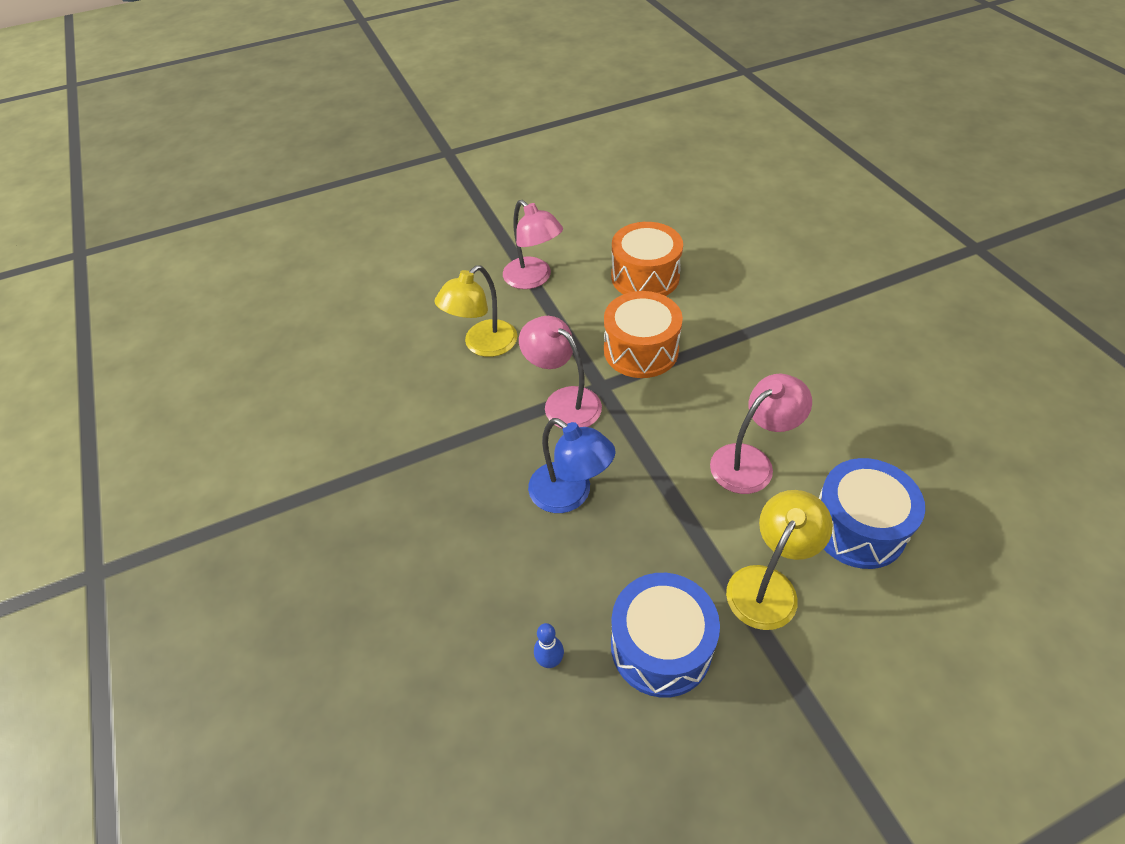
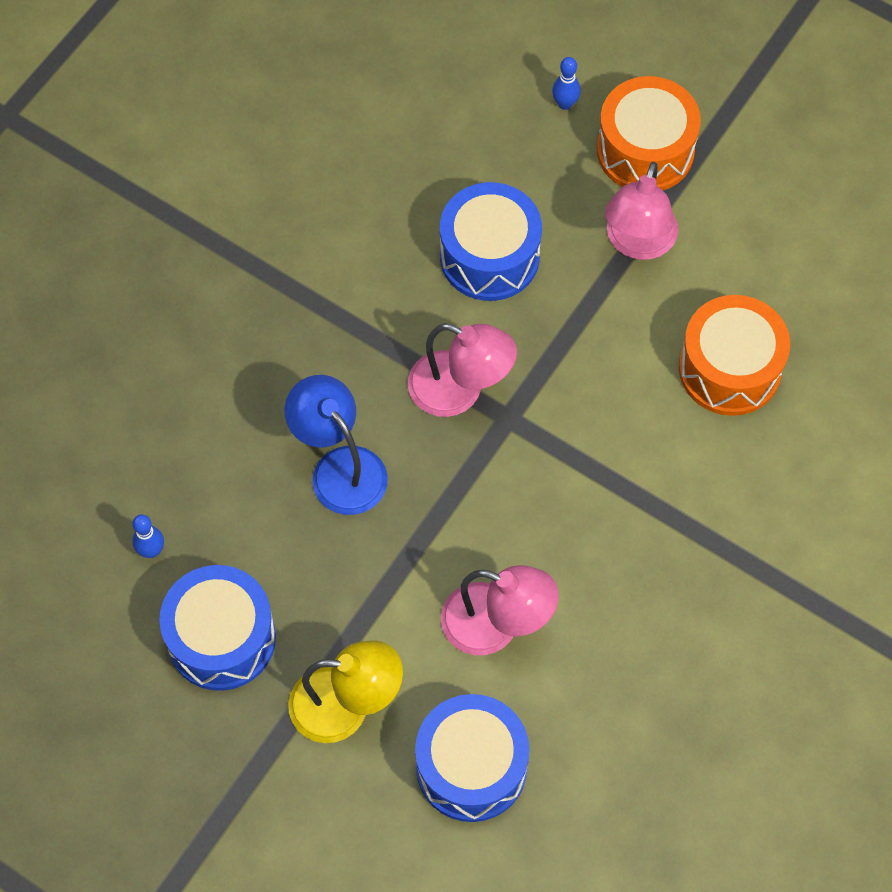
camera: 55 degrees right, 15 degrees up
(417, 270) = (565, 104): none -> blue bowling pin
(483, 345) = (489, 256): yellow lamp -> blue drum
(563, 401) = (460, 391): pink lamp -> pink lamp turned 105 degrees clockwise
(570, 495) = (339, 468): blue lamp -> blue lamp turned 135 degrees clockwise
(641, 350) = (593, 430): orange drum -> orange drum (645, 150)

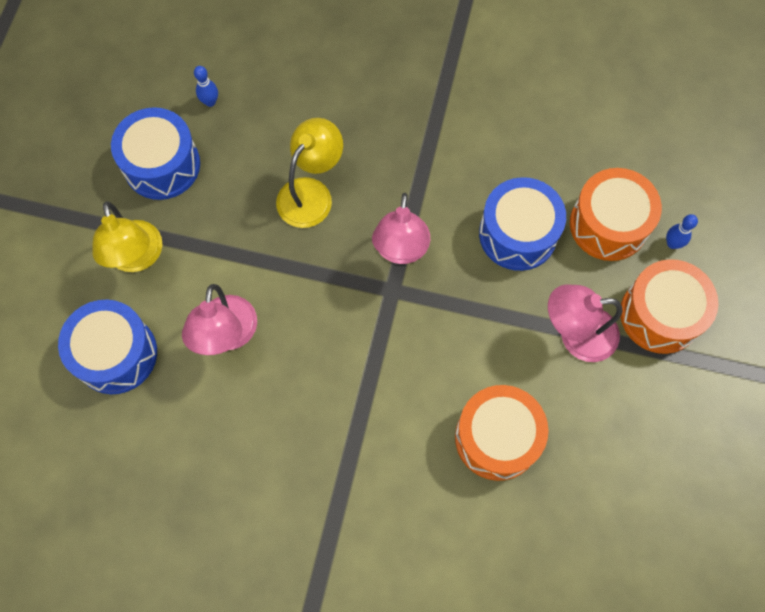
camera: 70 degrees right, 5 degrees up
(339, 468) = (311, 193): blue lamp -> yellow lamp
(515, 158) = (608, 224): none -> orange drum

